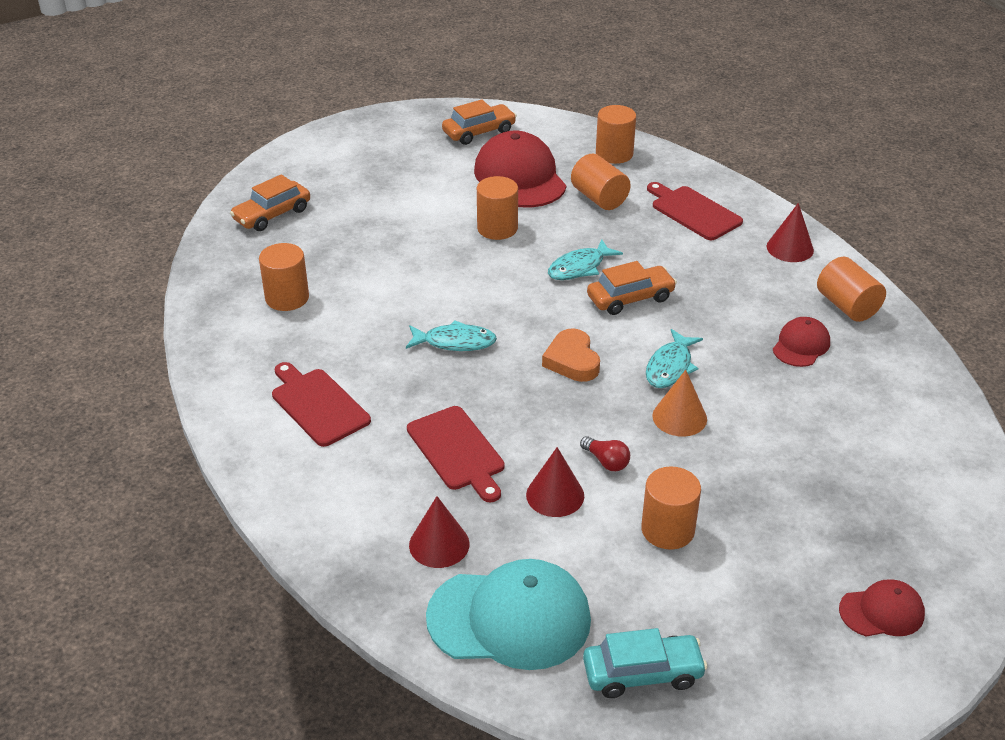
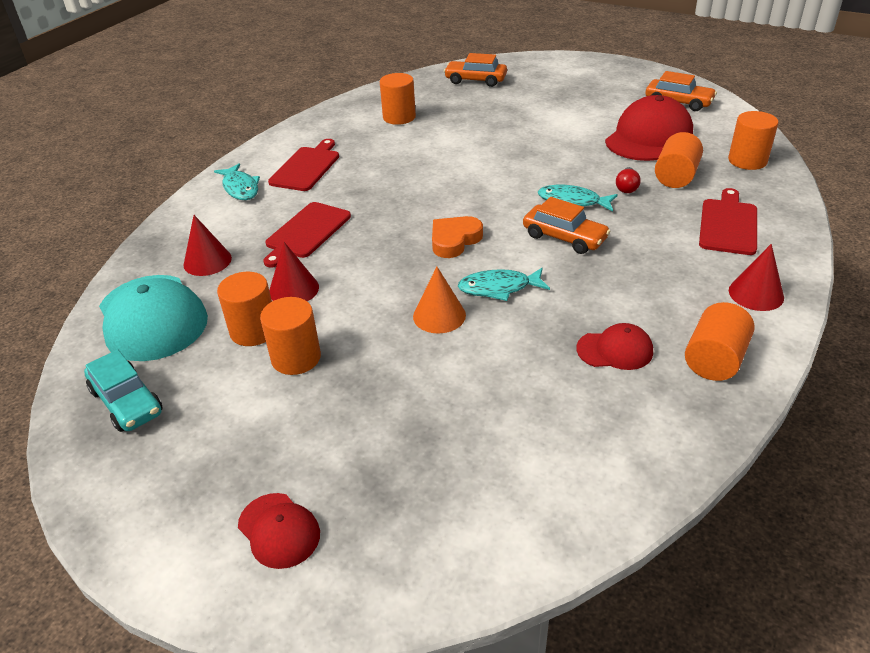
camera: 60 degrees right, 0 degrees up
(455, 342) = (421, 187): turquoise fish -> turquoise fish (240, 188)
(497, 228) = (572, 153): orange cylinder -> orange cylinder (253, 331)
(606, 461) = (351, 299): red light bulb -> red light bulb (626, 187)

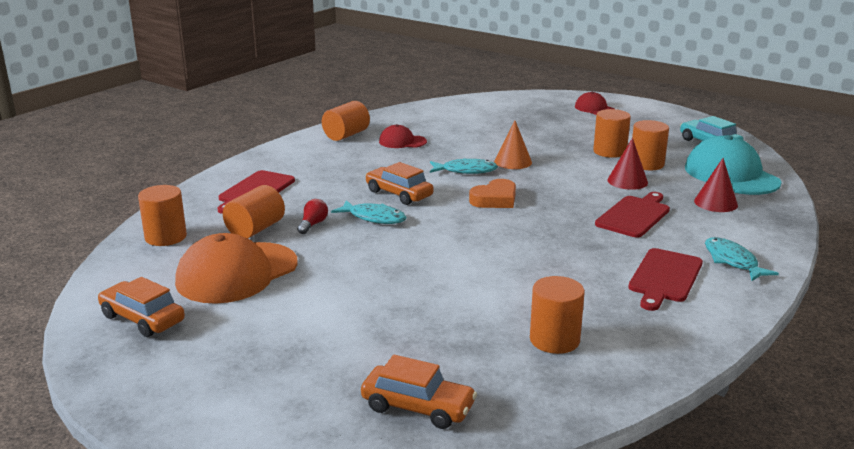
camera: 175 degrees left, 15 degrees down
(649, 137) = (237, 273): red cap -> orange cap
(756, 294) = (286, 156): red cone -> none

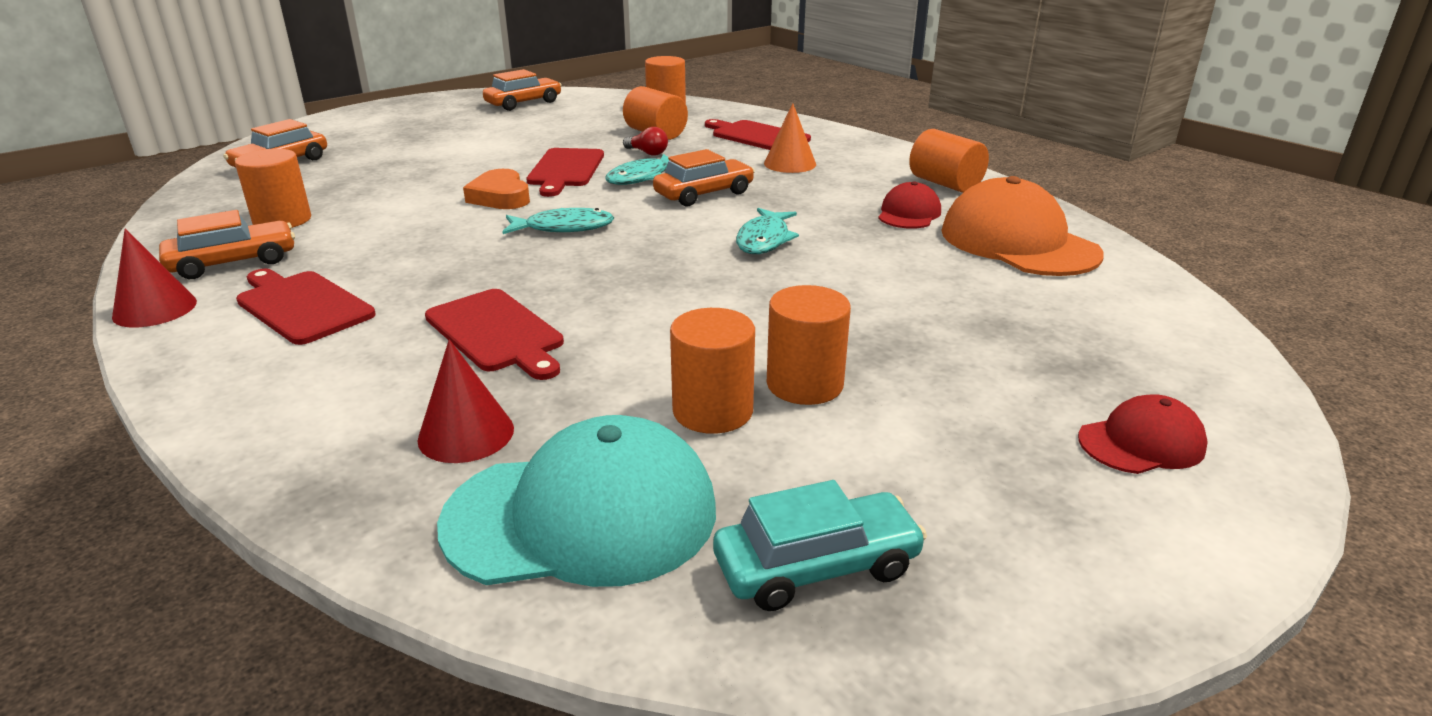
camera: 105 degrees right, 5 degrees up
(237, 273) = (568, 126): orange cap -> orange cap (1018, 242)
(370, 248) = (565, 170): none -> red cutting board
(495, 199) = (643, 243): orange heart -> orange heart (500, 197)
(513, 162) = (788, 278): orange cone -> orange cone (790, 164)
(627, 181) = (638, 364): red cone -> red cone (155, 309)
(639, 328) = (233, 262): none -> orange car
(732, 261) = (266, 372): turquoise fish -> turquoise fish (564, 228)

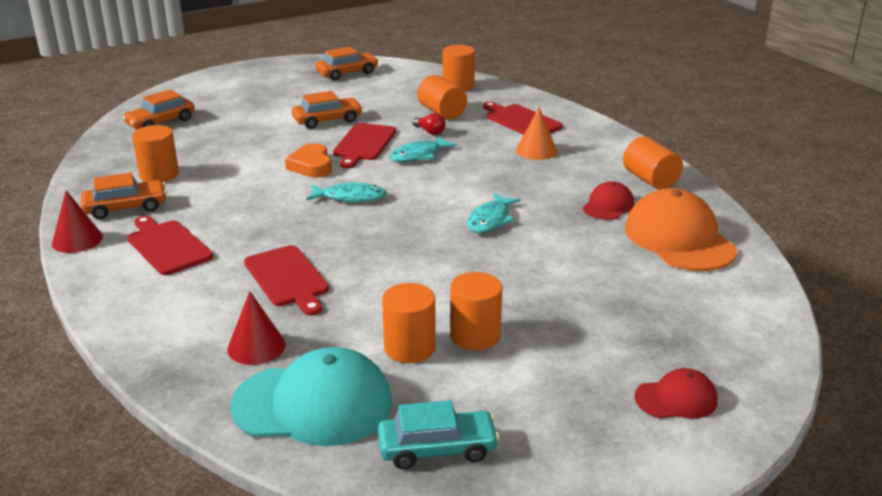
camera: 10 degrees right, 0 degrees up
(704, 194) = (460, 175): orange car -> orange car (327, 120)

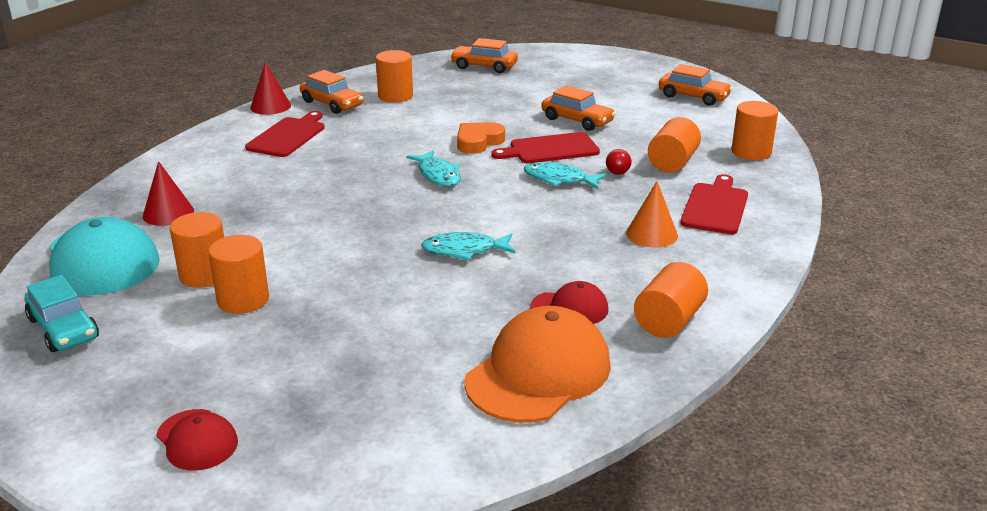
camera: 60 degrees right, 0 degrees up
(287, 278) = (276, 193): red cutting board -> none

